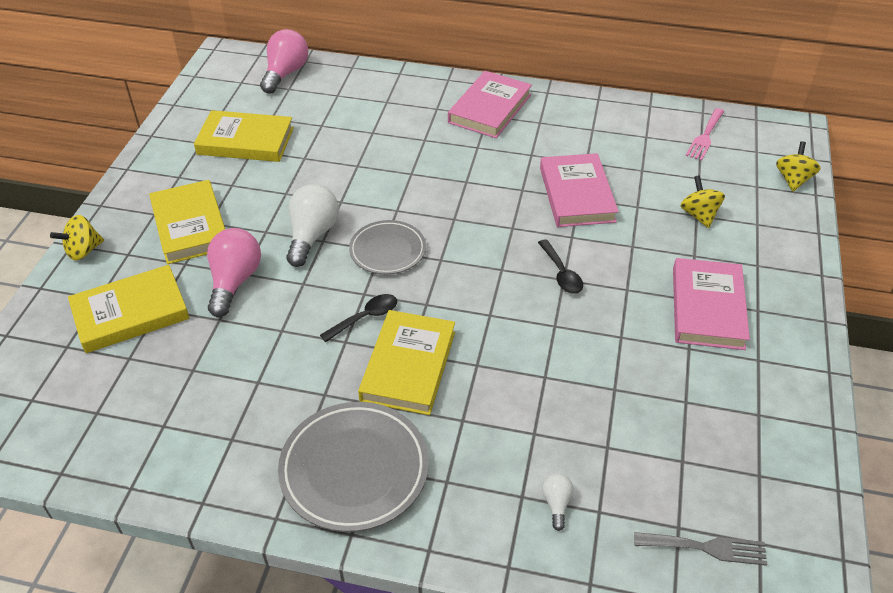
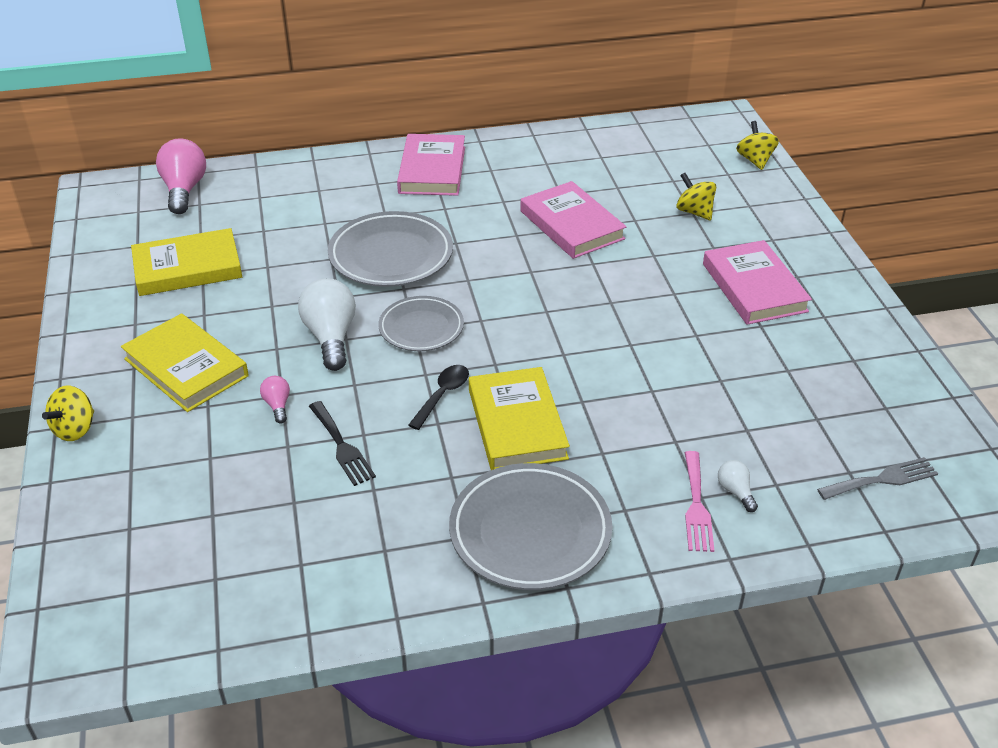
camera: 25 degrees left, 5 degrees down
(130, 313) = (181, 472): yellow book -> none
(234, 281) = (277, 405): pink light bulb -> pink light bulb, size x0.48
(258, 335) = (342, 446): none -> black fork
(405, 177) = (391, 255): none -> grey plate
(561, 273) = (605, 298): black spoon -> none
(705, 136) = (654, 143): pink fork -> pink fork (696, 506)

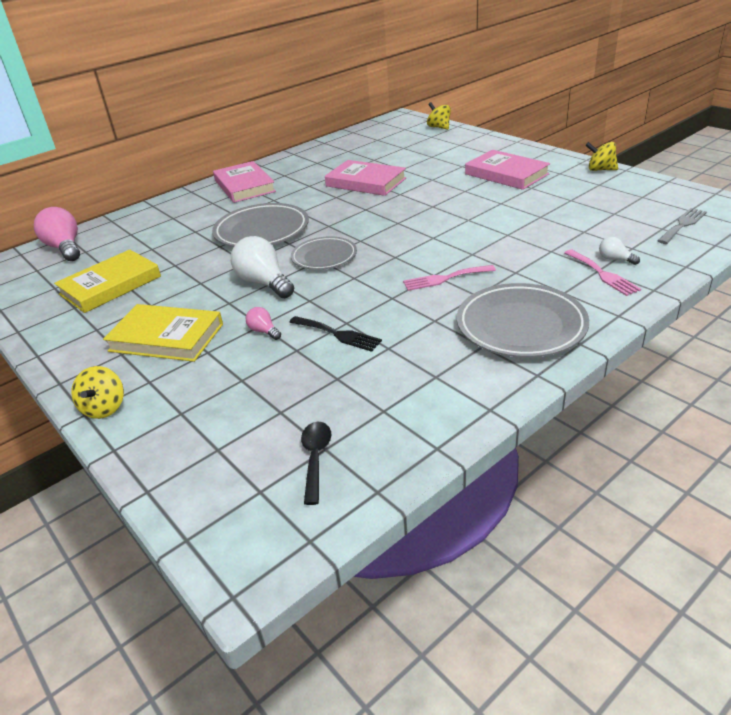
camera: 25 degrees left, 5 degrees down
(442, 395) = (378, 283): black spoon -> black spoon (315, 458)
(517, 424) = (445, 278): yellow book -> pink fork
(694, 212) = (432, 156): yellow spinning top -> yellow spinning top (600, 170)

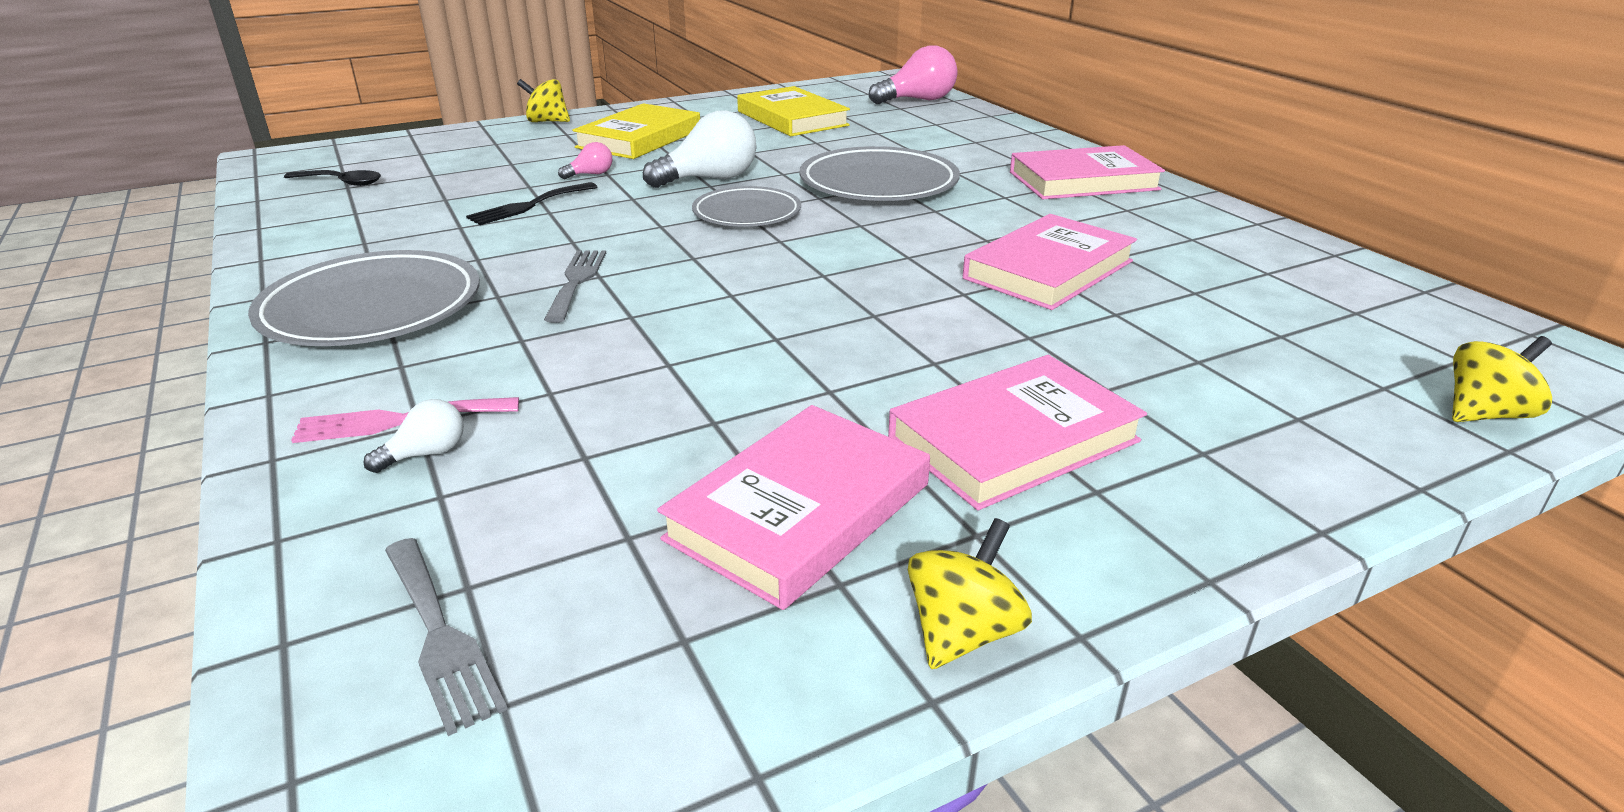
camera: 100 degrees right, 5 degrees down
(445, 278) = (576, 281): pink fork -> grey fork
(575, 194) = (799, 511): none -> pink book

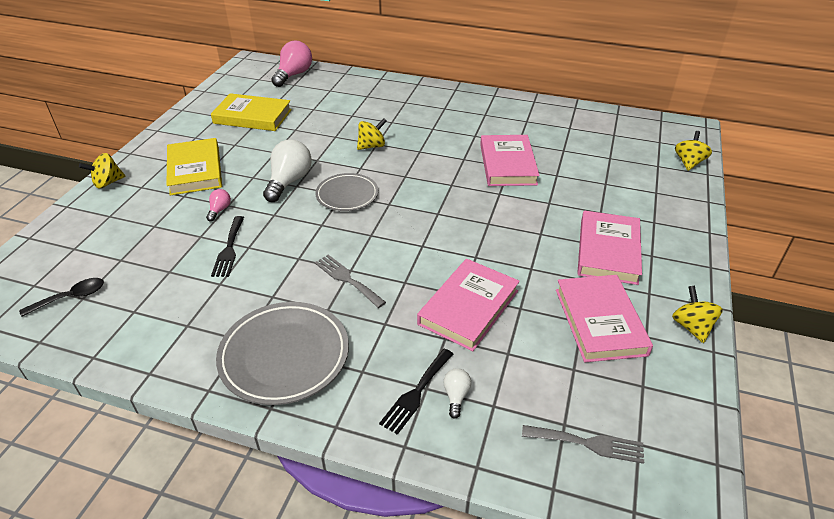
camera: 45 degrees left, 10 degrees up
(398, 421) = (416, 393): pink fork -> black fork
(878, 184) = (372, 146): grey plate -> yellow spinning top
(1083, 181) = (447, 104): pink book -> pink book (468, 307)

